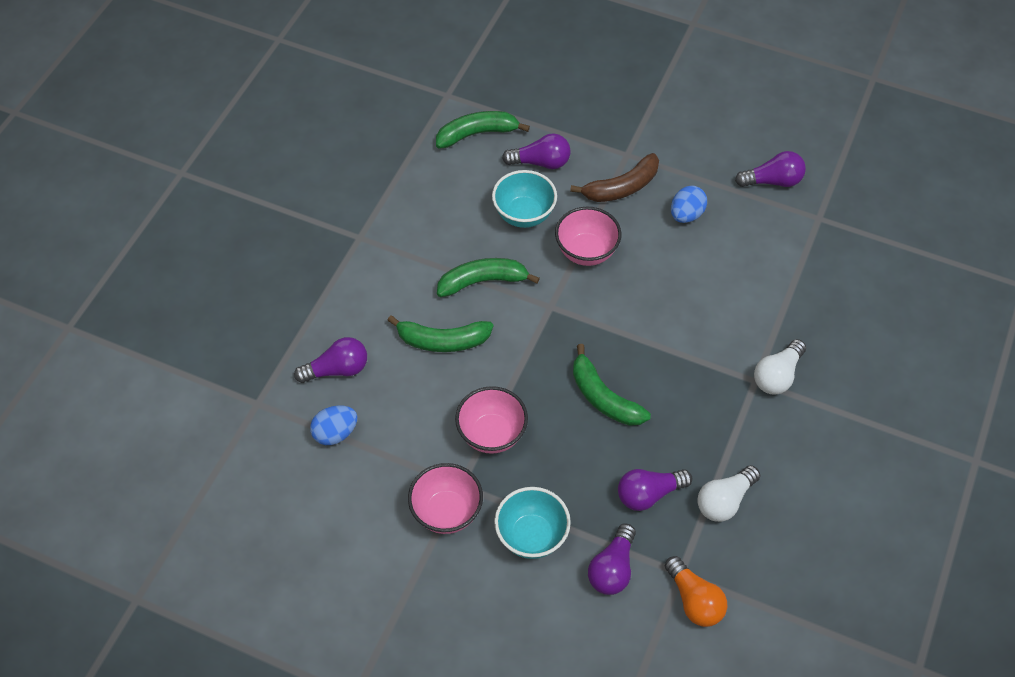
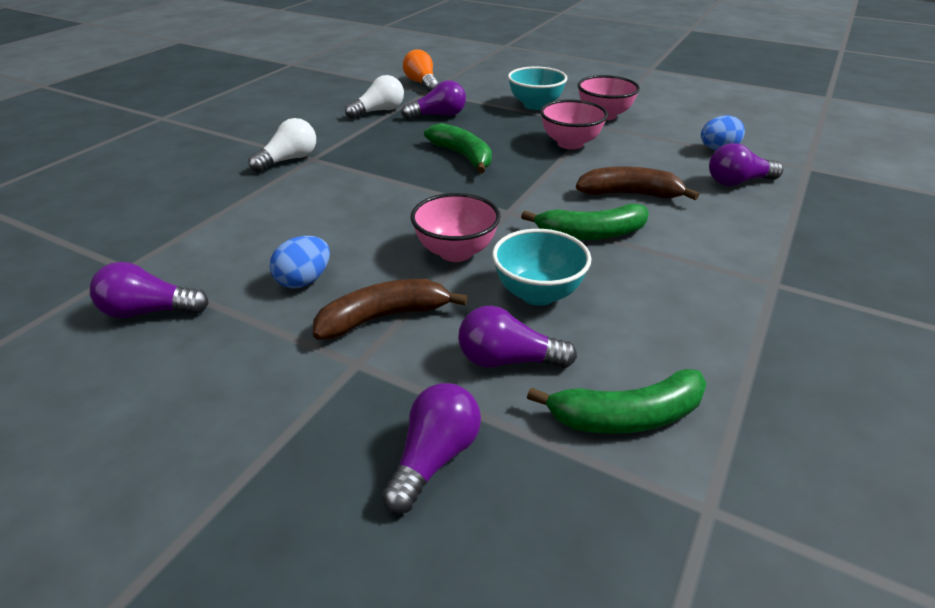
camera: 175 degrees left, 20 degrees down
(442, 341) = (630, 194): green banana -> brown banana
(612, 568) = (476, 94): purple light bulb -> purple light bulb (434, 458)

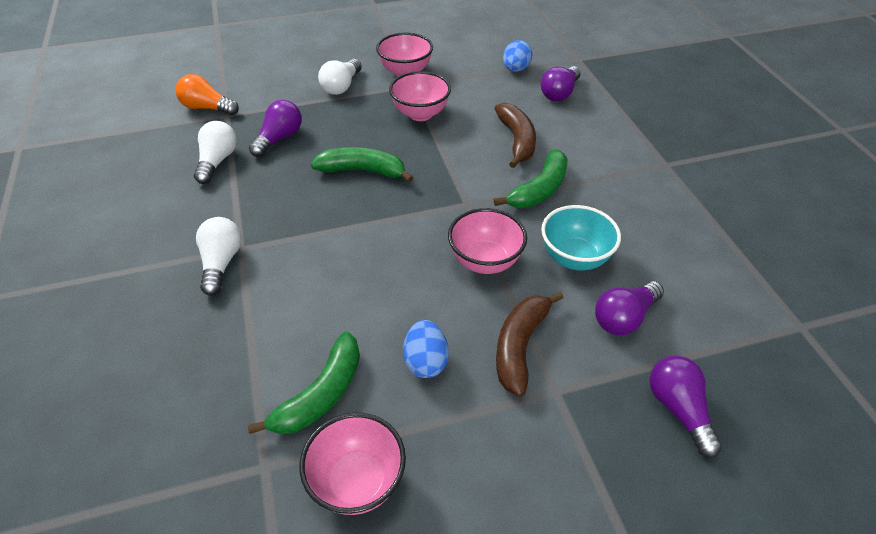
camera: 45 degrees left, 10 degrees up
(149, 311) = (357, 481): purple light bulb -> pink bowl
(535, 105) = (341, 86): turquoise bowl -> white light bulb
(626, 416) = (716, 305): green banana -> green banana (321, 394)
(630, 194) = (517, 140): brown banana -> brown banana turned 120 degrees clockwise

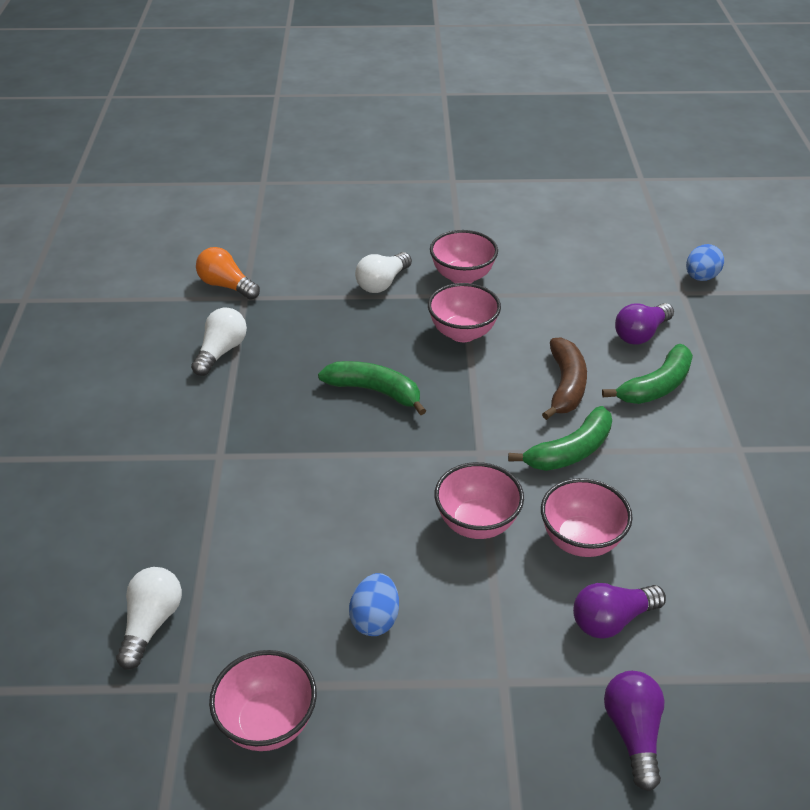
camera: 15 degrees right, 5 degrees down
(221, 263) = (195, 468): white light bulb -> white light bulb (151, 623)
(279, 138) = (294, 336): purple light bulb -> none
(321, 394) = (257, 628): green banana -> green banana (656, 386)
(515, 69) = (597, 294): blue egg -> blue egg (701, 277)
(520, 346) = (482, 625): brown banana -> none
(574, 258) = (581, 540): turquoise bowl -> pink bowl

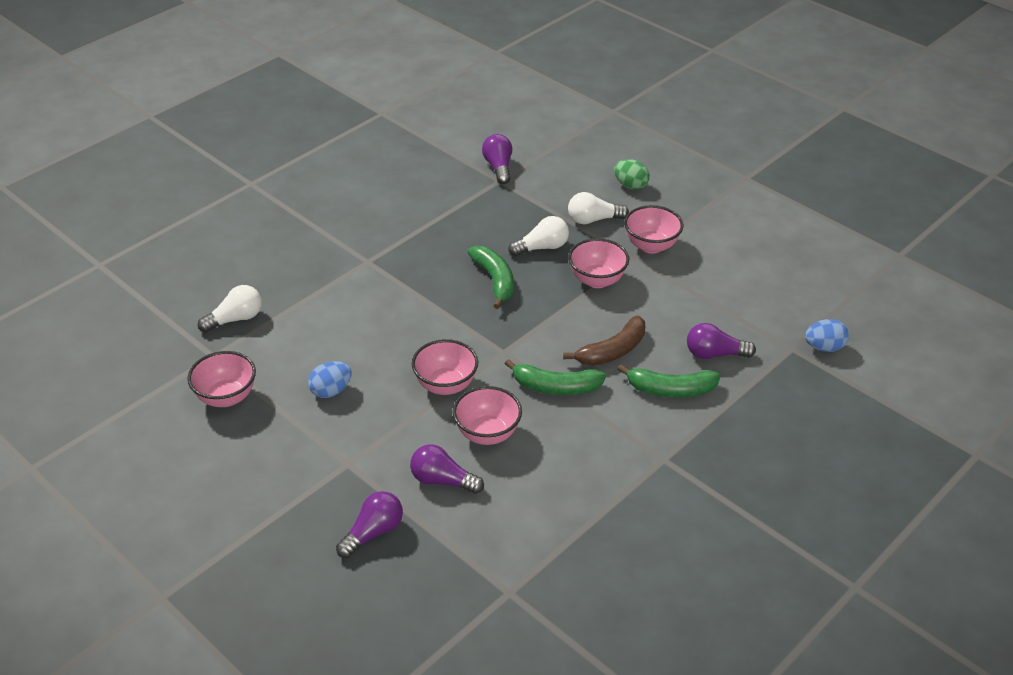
camera: 45 degrees right, 0 degrees up
(221, 351) = (443, 205): white light bulb -> white light bulb (542, 247)
(226, 286) = (498, 167): orange light bulb -> purple light bulb
(371, 236) = (630, 185): none -> green egg

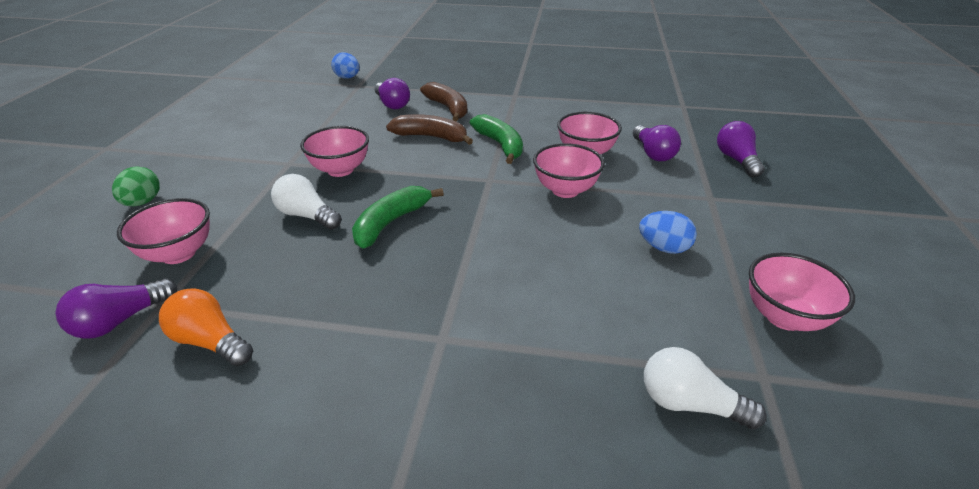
camera: 125 degrees left, 5 degrees down
(373, 533) = (736, 160): purple light bulb -> purple light bulb turned 75 degrees clockwise
(450, 191) = (210, 341): none -> orange light bulb
(593, 220) = (231, 203): white light bulb -> none
(651, 246) = (262, 161): pink bowl -> pink bowl (178, 253)
(671, 390) = (448, 108): green banana -> brown banana

